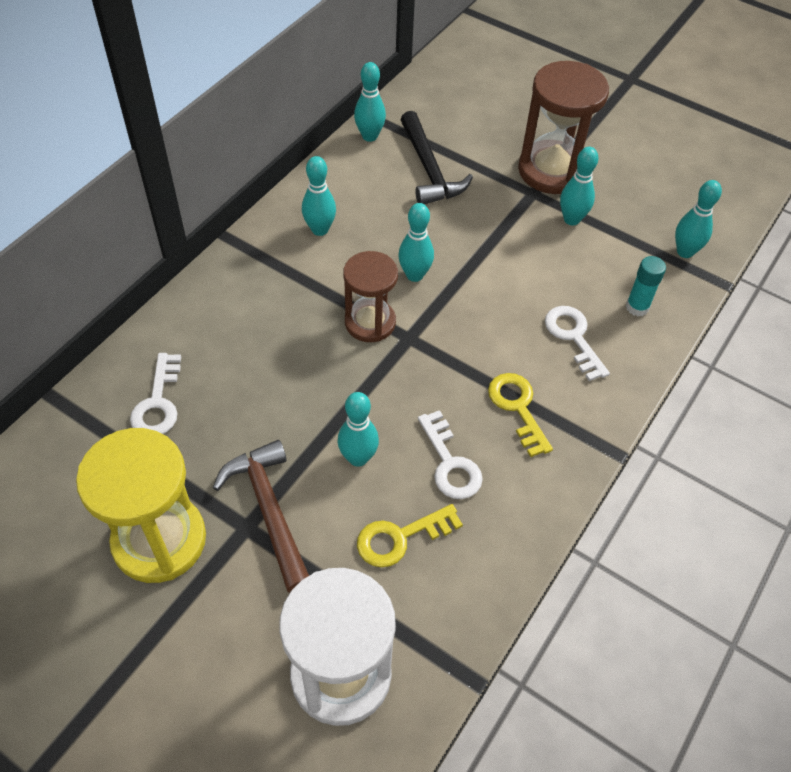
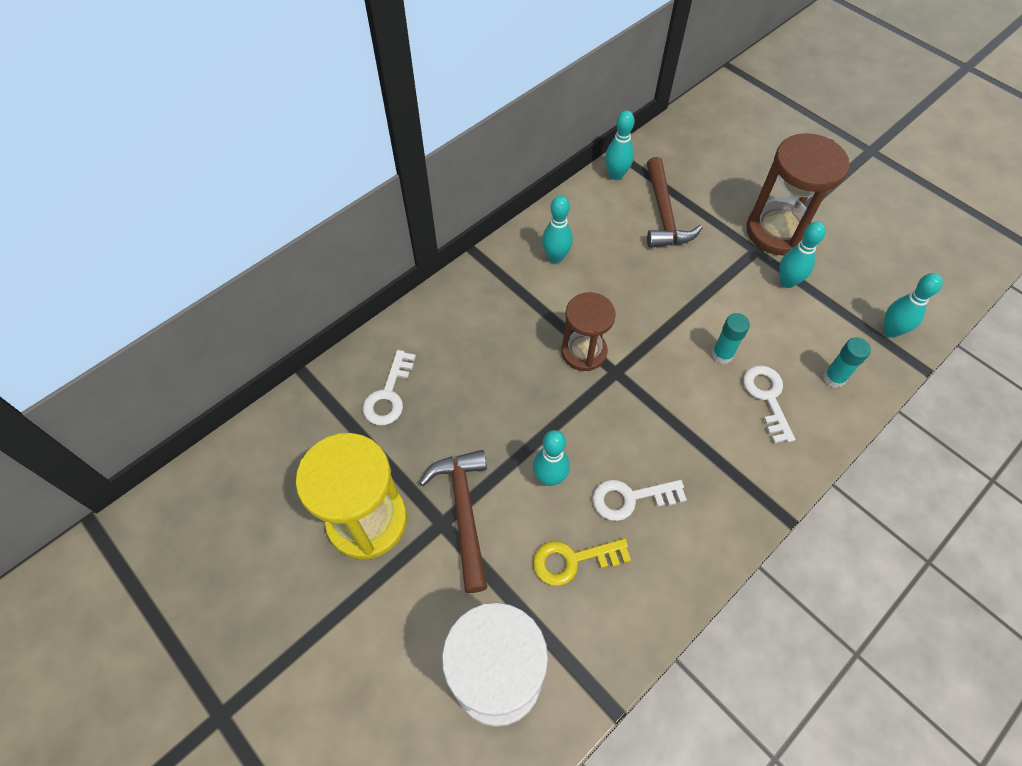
camera: 15 degrees right, 5 degrees up
(414, 275) = (632, 313): turquoise bowling pin -> none
(429, 169) = (664, 214): black hammer -> brown hammer
(450, 463) = (630, 498): white key -> white key turned 90 degrees clockwise
(517, 408) = (702, 457): yellow key -> none
(518, 302) = (722, 355): none -> turquoise glue stick

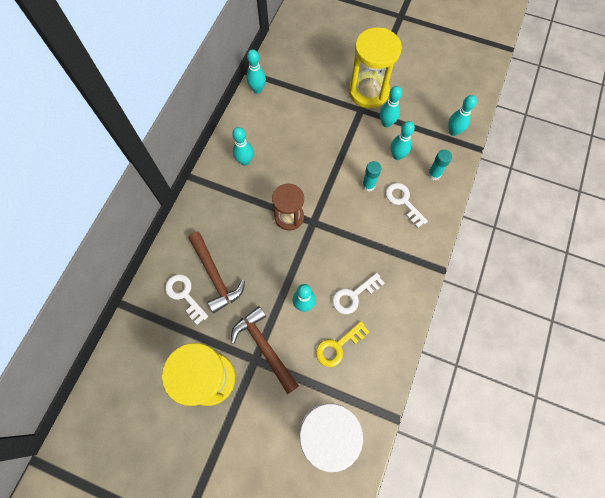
camera: 25 degrees left, 10 degrees up
(389, 394) = (184, 295): white key -> white key turned 150 degrees clockwise
(664, 214) = (298, 106): brown hammer -> brown hammer (215, 276)
(777, 231) = (368, 92): brown hourglass -> yellow hourglass
(785, 331) = (397, 156): none -> turquoise bowling pin

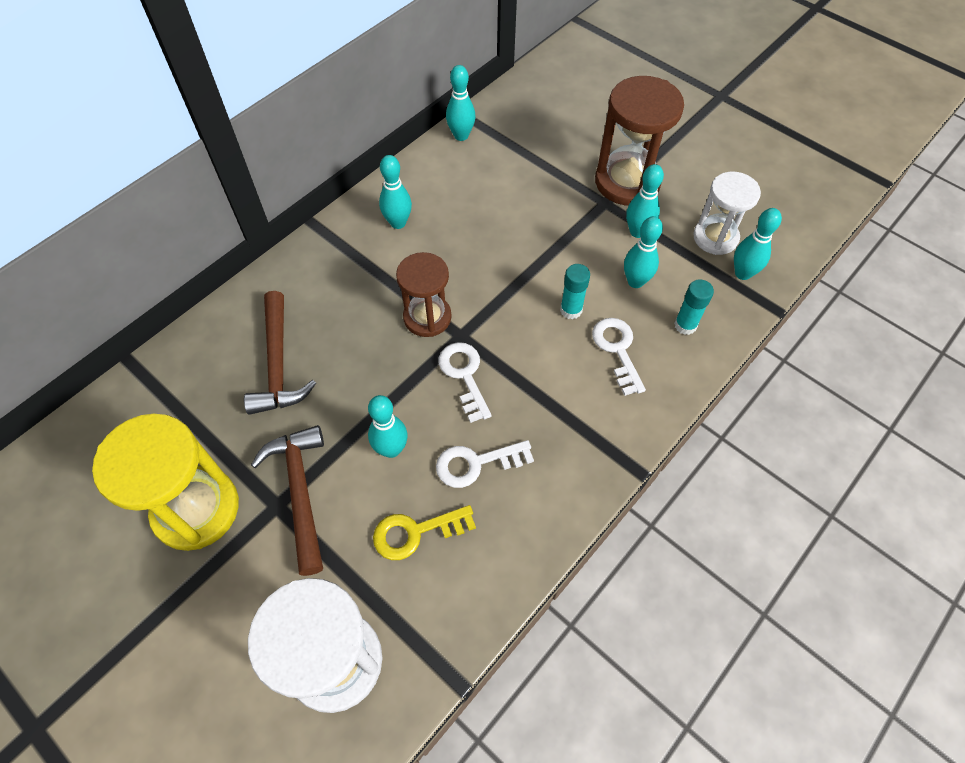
camera: 20 degrees right, 10 degrees down
(184, 295) = (220, 376): white key -> white key (464, 375)
(368, 92) = (627, 182): yellow hourglass -> brown hourglass
(431, 113) = (715, 237): none -> white hourglass

